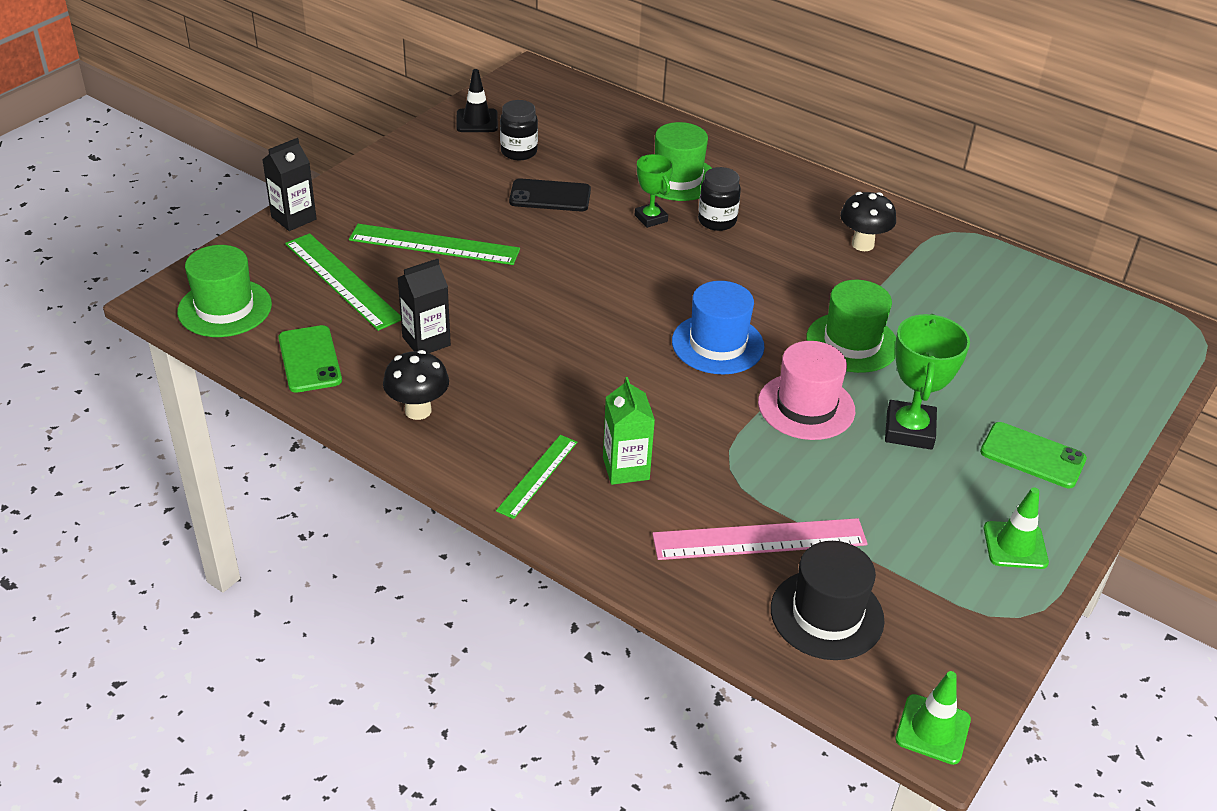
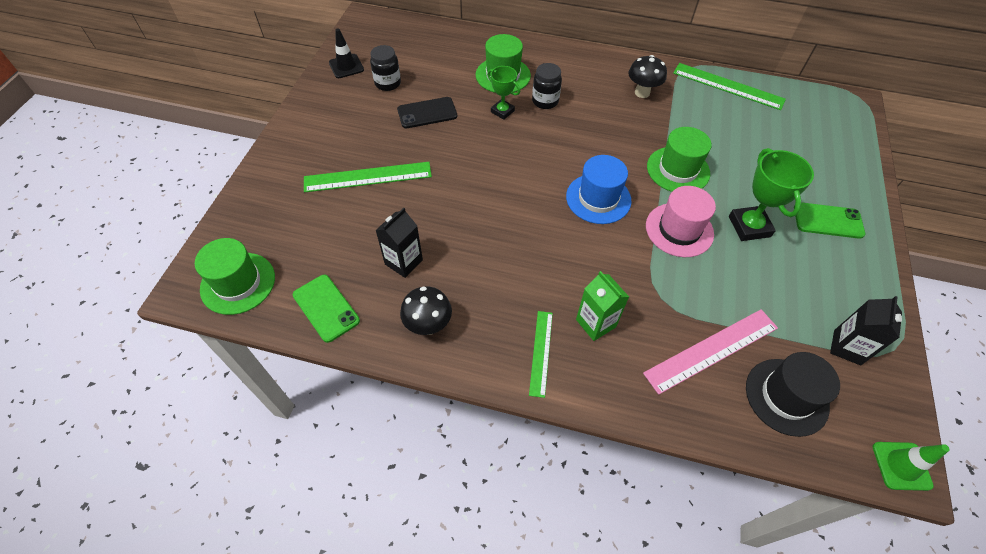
camera: 20 degrees left, 15 degrees up
(293, 218) = (253, 185): black carton -> black carton (847, 347)
(342, 281) = (316, 229): green ruler -> green ruler (728, 86)
(1015, 545) = (859, 294): green traffic cone -> none

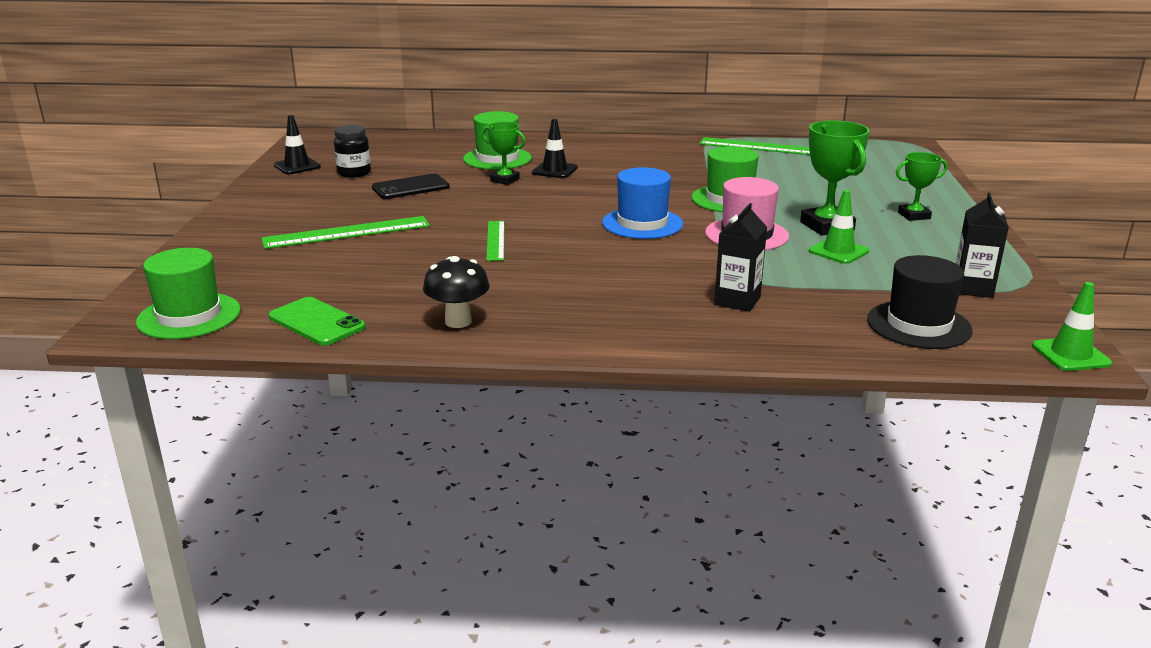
camera: 10 degrees left, 30 degrees down
(403, 262) = (411, 283): black carton -> black carton (737, 301)
(541, 352) = (610, 325): green ruler -> green ruler (495, 240)
(545, 101) = (554, 170): black jar -> black traffic cone
(595, 323) = (671, 301): green carton -> none
(642, 93) = (668, 158): black mushroom -> none
(711, 350) = (818, 305): pink ruler -> none
(749, 269) = (838, 251): none -> green traffic cone
(828, 220) = (914, 215): green phone -> green trophy

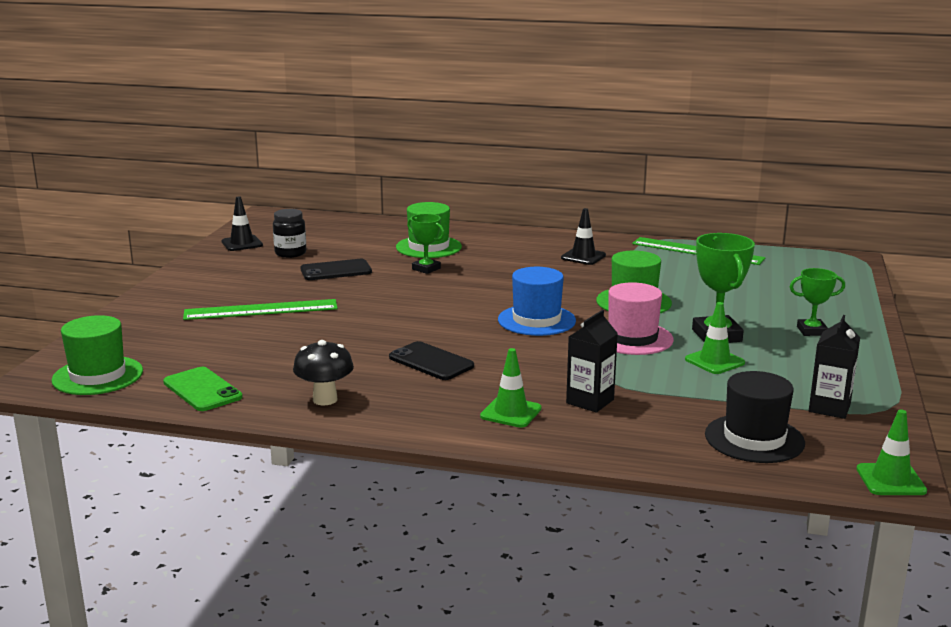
camera: 10 degrees right, 5 degrees down
(495, 240) = (391, 327): green ruler -> none
(554, 170) = (478, 262): black traffic cone -> black traffic cone (583, 257)
(554, 273) = (431, 362): none -> black phone
(662, 319) = (511, 412): none -> green traffic cone

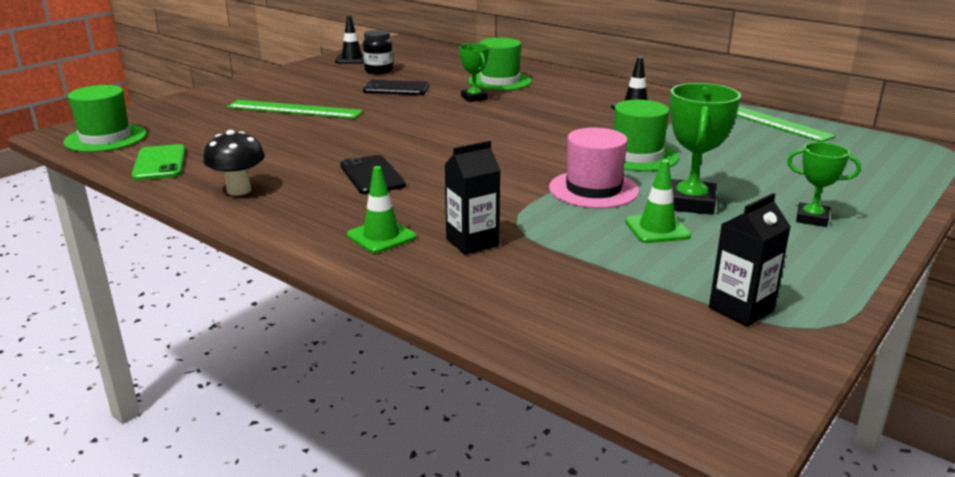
camera: 25 degrees right, 5 degrees up
(536, 320) = (517, 156): blue hat -> none
(754, 439) = (605, 323): black hat -> none
(890, 480) = (728, 421): green traffic cone -> none

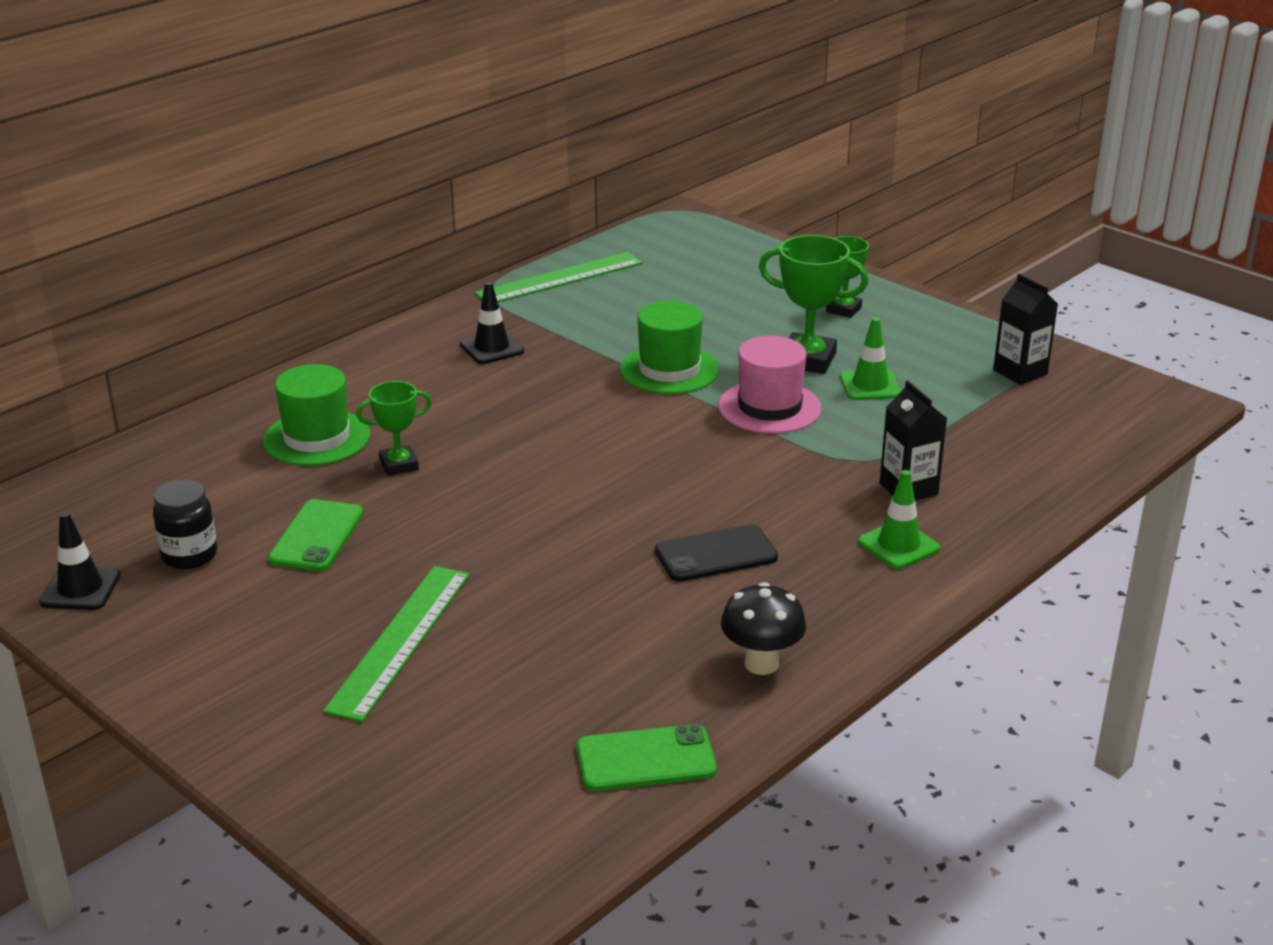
camera: 85 degrees left, 5 degrees up
(105, 138) = (505, 852): green hat -> none
(396, 89) = (317, 536): black phone -> green phone

